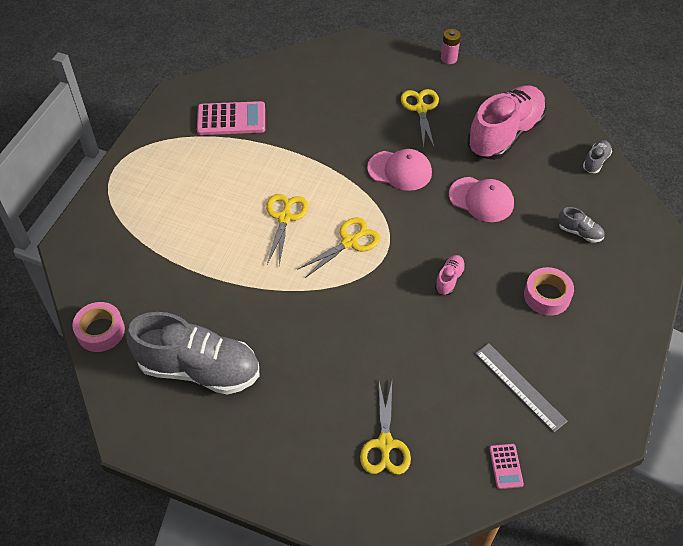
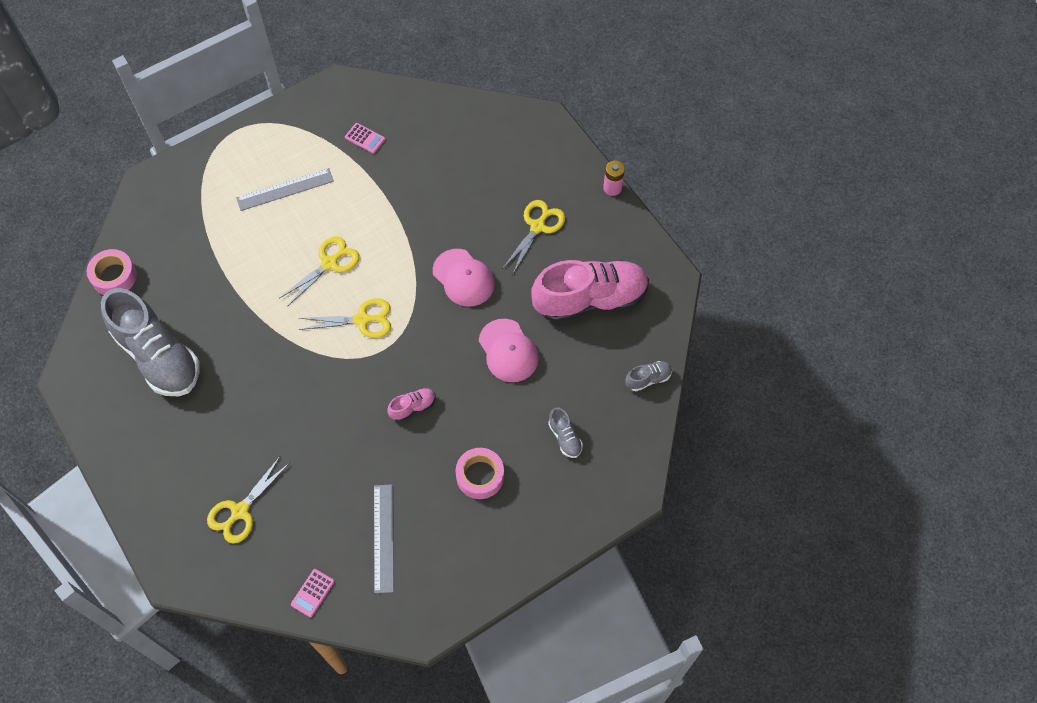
camera: 35 degrees right, 10 degrees up
(197, 186) = (285, 189): none -> grey ruler
(231, 119) = (365, 138): pink calculator -> pink calculator, size x0.51

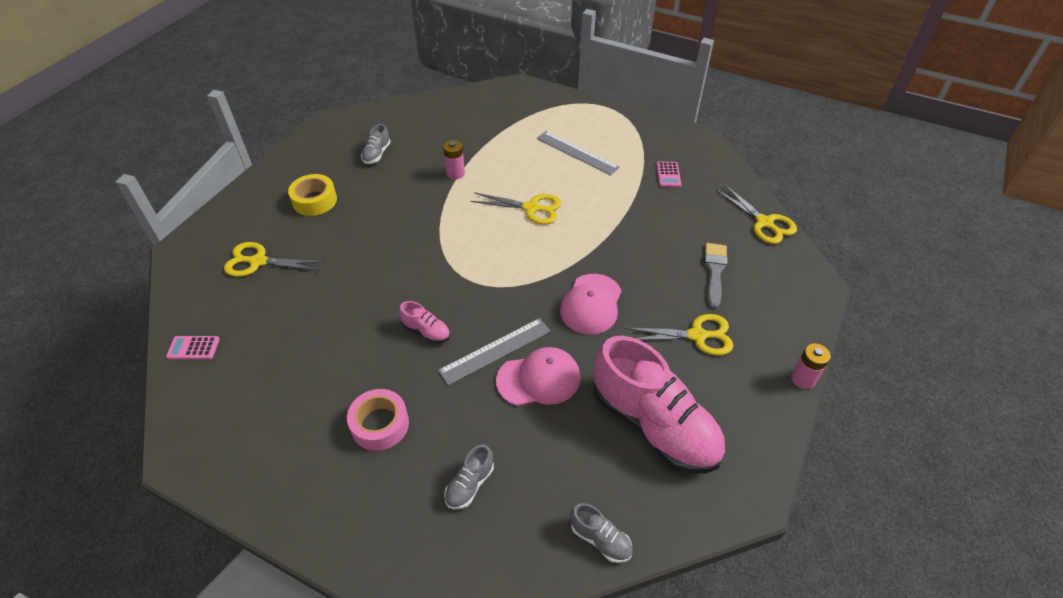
camera: 60 degrees right, 15 degrees down
(114, 276) = (429, 105): pink tape -> none
(158, 356) = (377, 154): grey shoe -> grey shoe, size x0.41
(188, 436) = (314, 200): none -> yellow tape
(239, 301) = (455, 173): none -> pink battery
(362, 320) = (492, 254): yellow scissors -> yellow scissors (764, 223)
(384, 538) = (273, 375): grey ruler -> grey ruler (495, 351)
(489, 176) = (714, 271): none -> grey brush
(508, 351) = (539, 379): pink cap -> pink cap turned 135 degrees counterclockwise

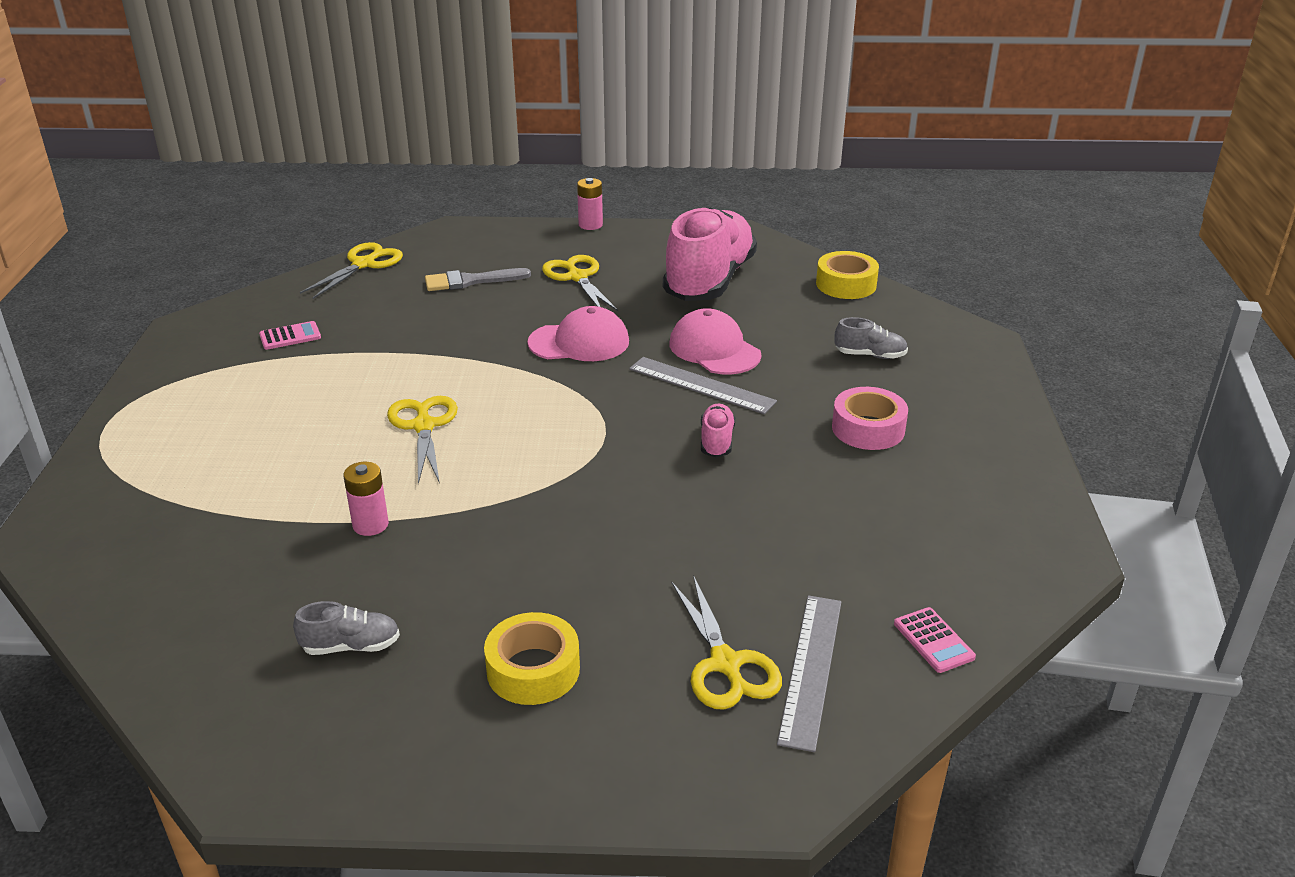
camera: 115 degrees left, 15 degrees down
(577, 153) = (262, 419): grey ruler -> grey ruler (811, 669)
(600, 539) = (846, 284): grey shoe -> yellow tape

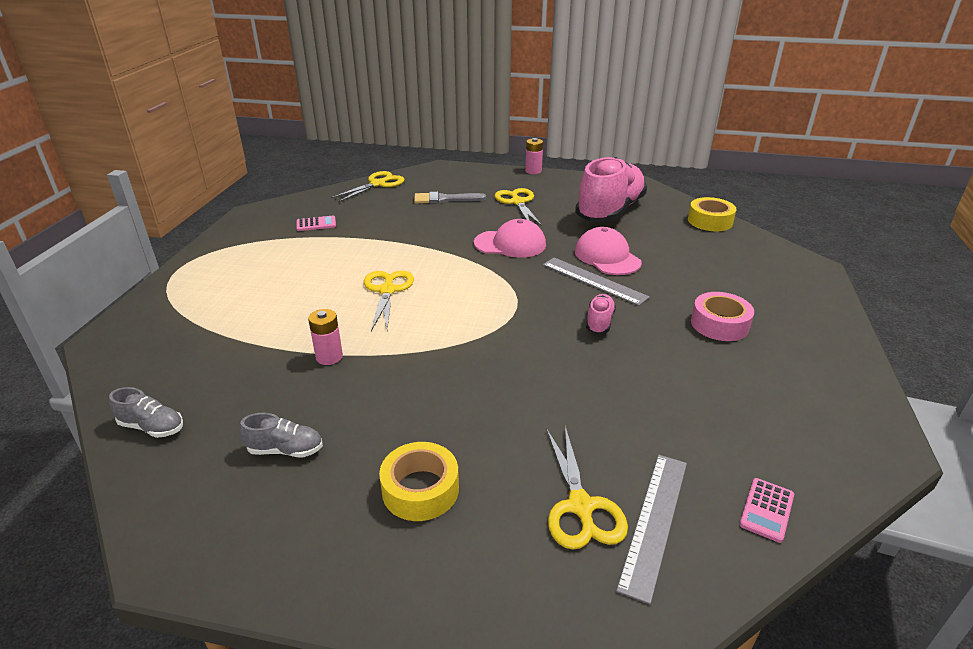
camera: 10 degrees right, 0 degrees up
(870, 355) = (725, 271): grey shoe -> grey shoe (152, 427)
(933, 640) = (766, 510): pink calculator -> pink calculator turned 45 degrees clockwise

